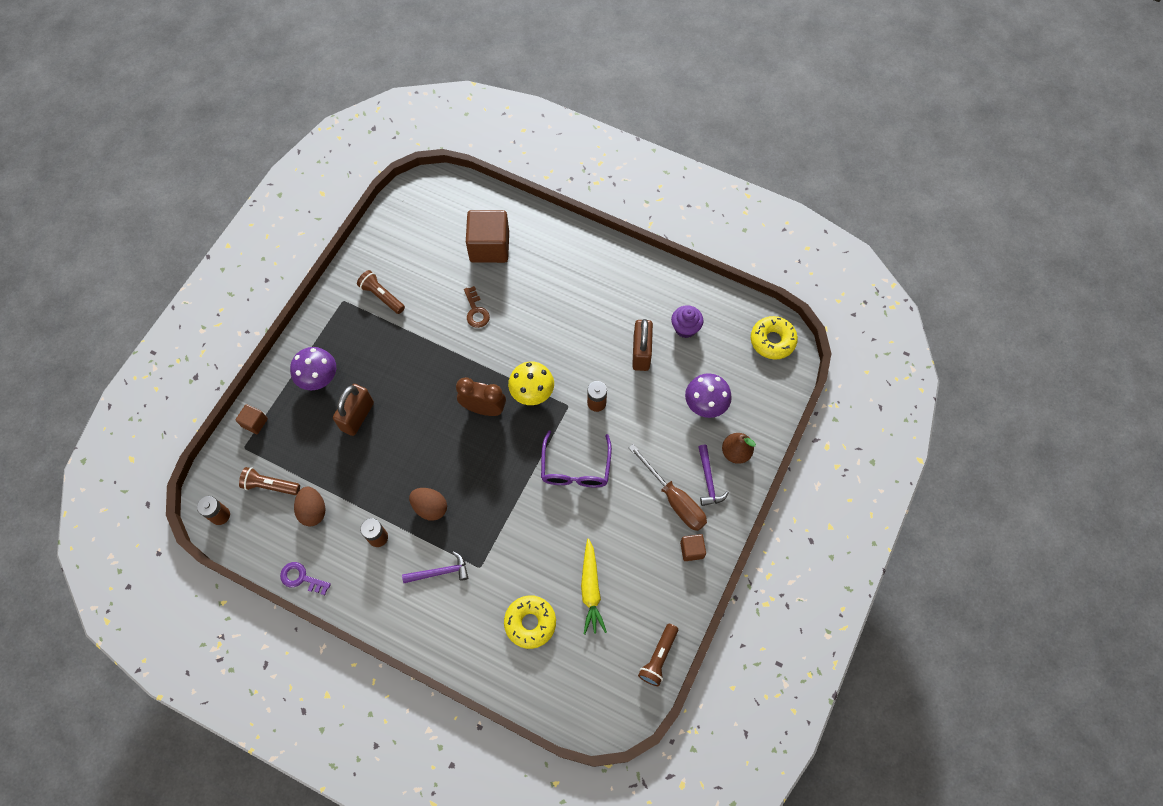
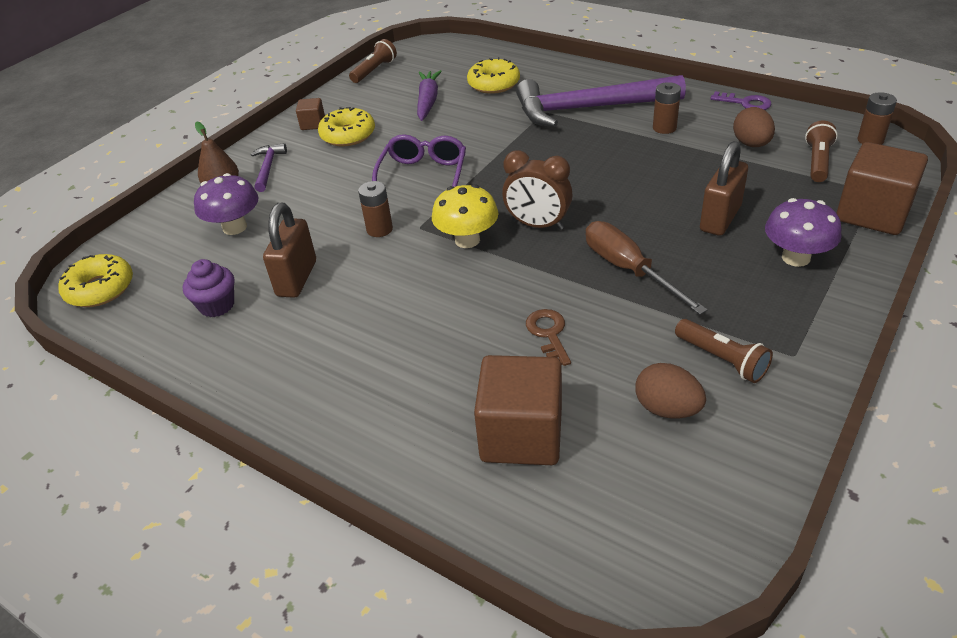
camera: 170 degrees left, 25 degrees down
(254, 423) = (872, 213): brown cube -> brown cube, size x2.09
(270, 485) = (817, 162): brown flashlight -> brown flashlight turned 90 degrees counterclockwise
(430, 507) = (604, 147): brown egg -> brown egg (667, 409)
(440, 572) = (589, 108): purple hammer -> purple hammer, size x2.30
(591, 590) = (428, 101): yellow carrot -> purple carrot
(653, 530) = (348, 135): none -> yellow donut
(674, 499) = (315, 155): brown screwdriver -> brown screwdriver (628, 270)

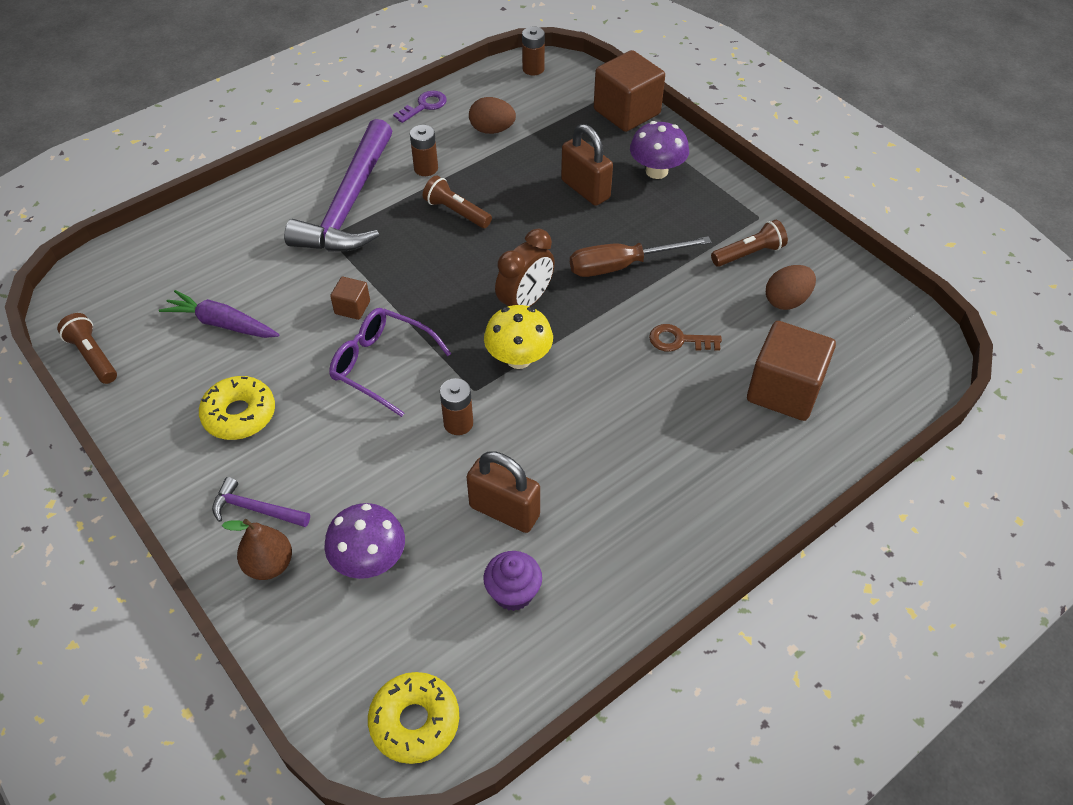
camera: 75 degrees left, 10 degrees up
(313, 124) = (182, 446): brown cube -> brown cube (352, 307)
(493, 84) = (232, 258): yellow donut -> none
(817, 162) = (543, 107): brown flashlight -> brown flashlight (456, 212)

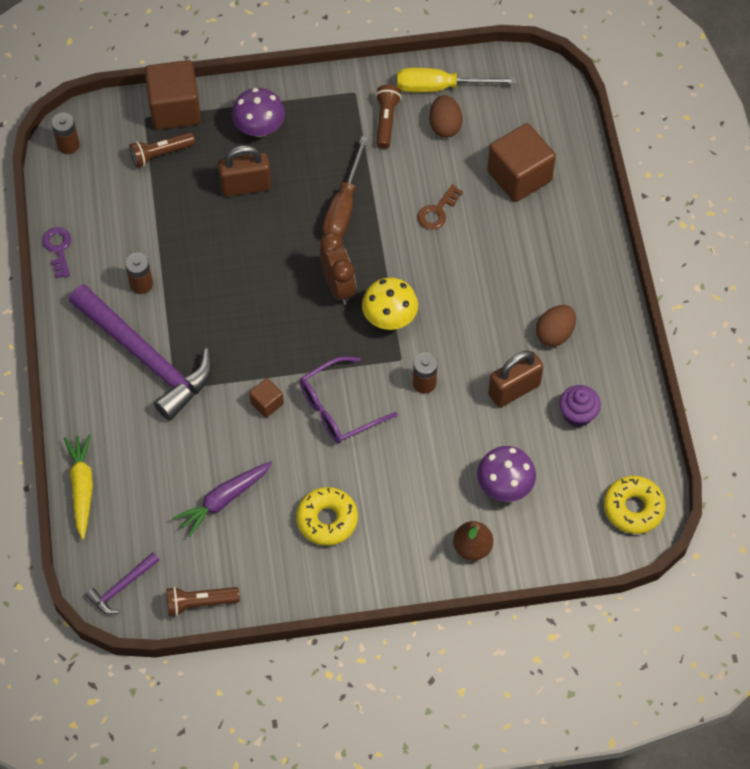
camera: 60 degrees left, 10 degrees up
(185, 221) = (82, 487): none -> yellow carrot
(256, 509) = (420, 539): purple hammer -> purple hammer (122, 587)
(456, 212) = (209, 286): brown flashlight -> brown flashlight (160, 154)
(492, 130) = (127, 214): brown egg -> brown egg (554, 334)
(829, 277) = (440, 87): none -> yellow screwdriver

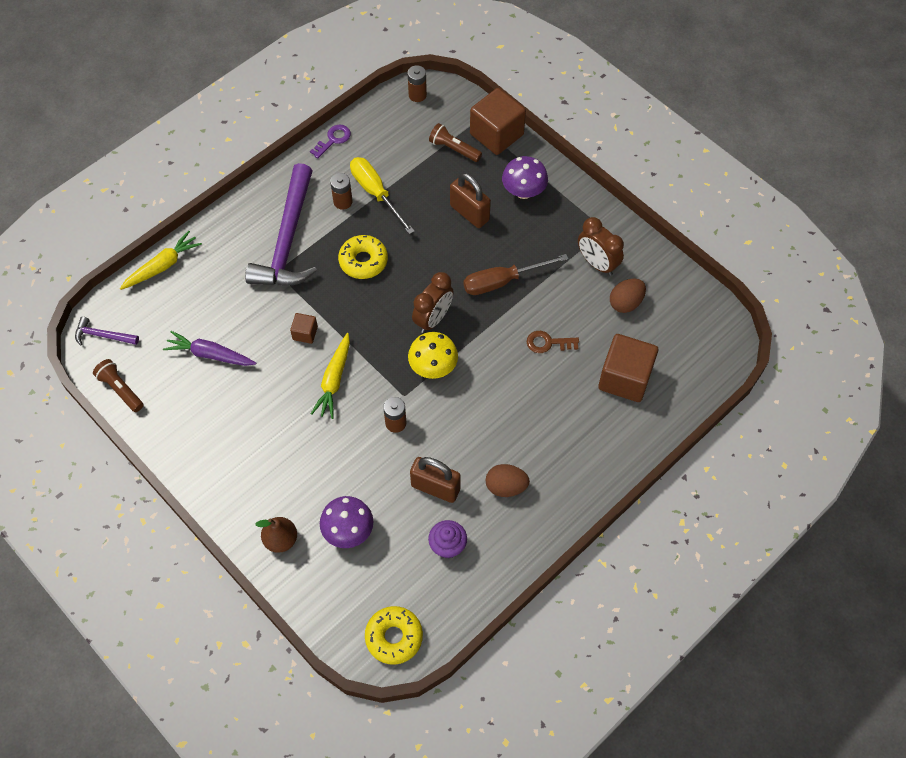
camera: 55 degrees right, 0 degrees up
(327, 520) = (238, 428): yellow donut -> yellow donut (363, 261)
(339, 408) = (334, 380): purple glasses -> yellow carrot
(386, 121) = (597, 263): brown flashlight -> brown clock
(440, 87) = (657, 279): yellow screwdriver -> yellow screwdriver (376, 193)

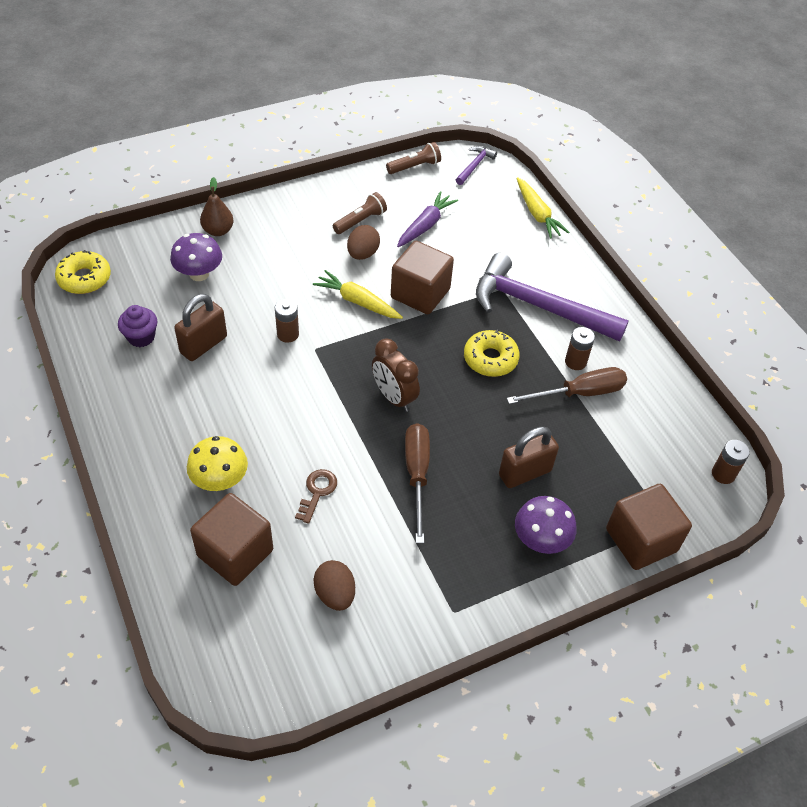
camera: 105 degrees right, 10 degrees down
(305, 333) = (420, 293): brown cube -> brown cube, size x2.09
(333, 140) = (667, 375): purple key -> none
(376, 193) = (579, 393): yellow screwdriver -> brown screwdriver
(433, 367) = (336, 380): yellow mushroom -> yellow mushroom (220, 480)
(454, 149) = (627, 486): brown flashlight -> brown flashlight (360, 221)
(506, 486) = (172, 399): brown egg -> brown egg (362, 254)
(597, 263) = (404, 584): brown clock -> none

